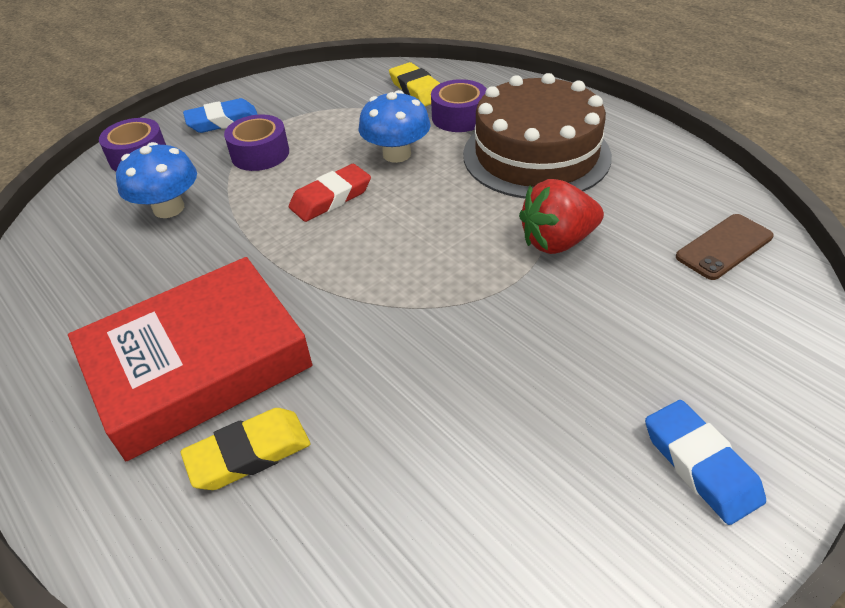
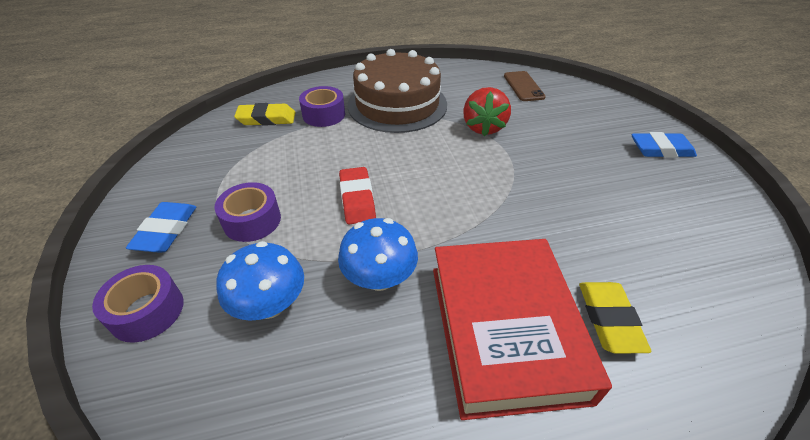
camera: 65 degrees left, 0 degrees up
(397, 154) = (336, 153): blue mushroom -> blue mushroom (379, 278)

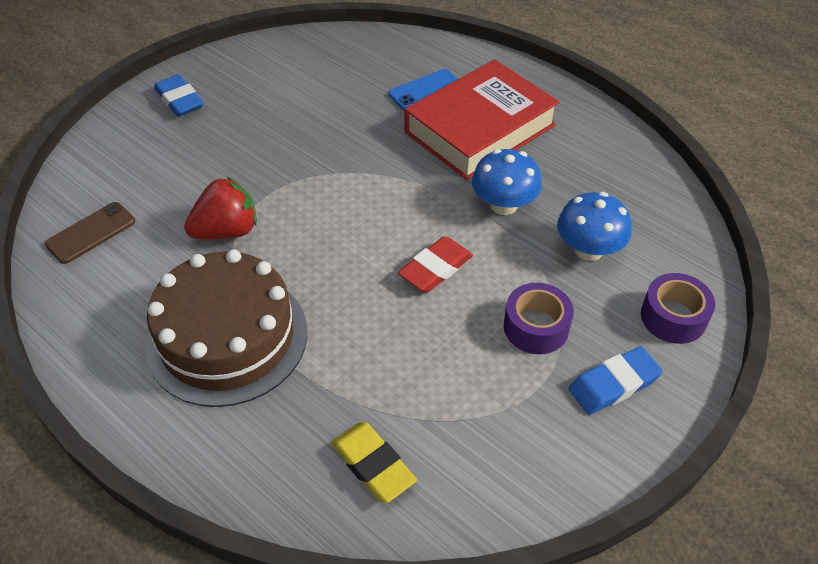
camera: 125 degrees left, 5 degrees up
(324, 115) = (312, 403): purple tape -> none
(609, 319) = (425, 90): yellow eraser -> blue phone

